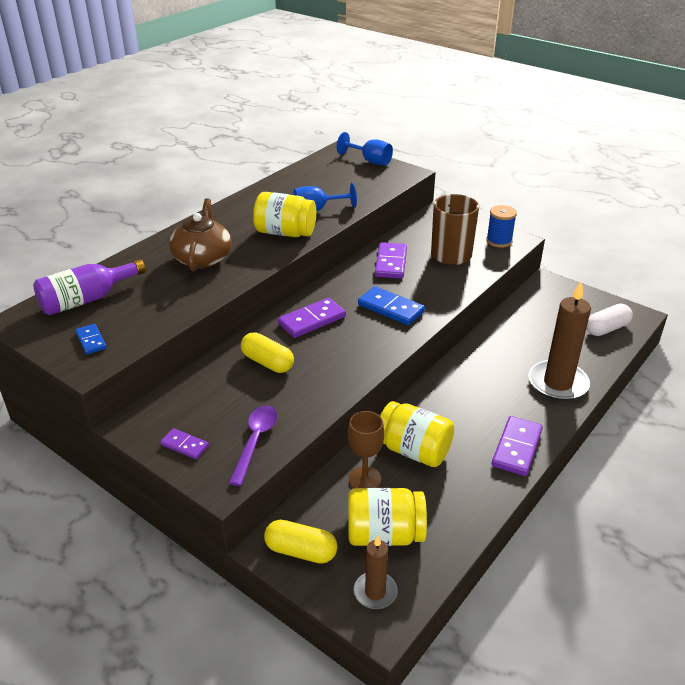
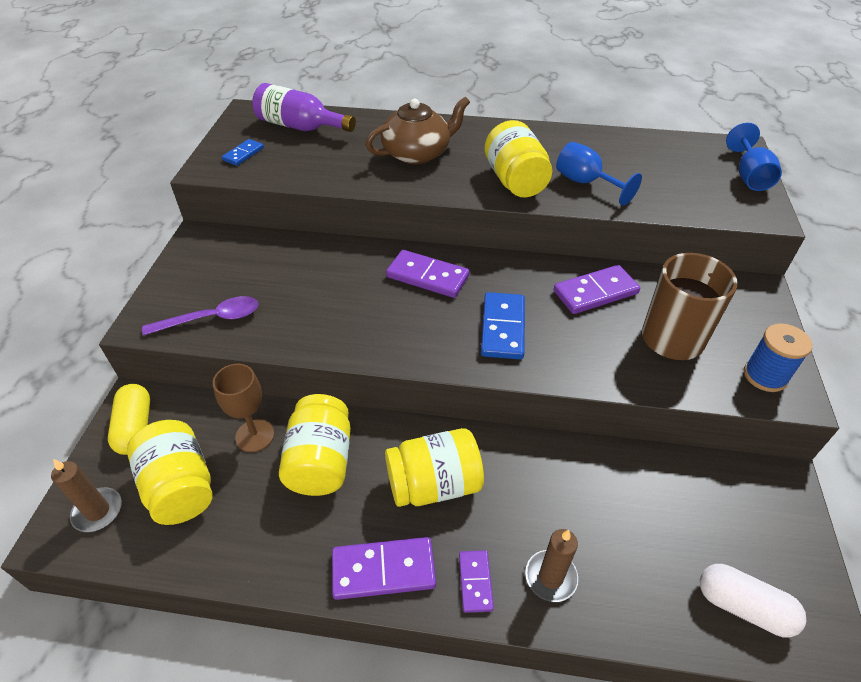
camera: 60 degrees right, 10 degrees up
(185, 445) = (185, 278): purple domino -> purple domino (475, 582)
(267, 362) = (334, 276): yellow capsule -> none
(468, 404) = (434, 484): none -> yellow jar
(557, 383) = (550, 577): brown candle -> brown candle, size x0.55

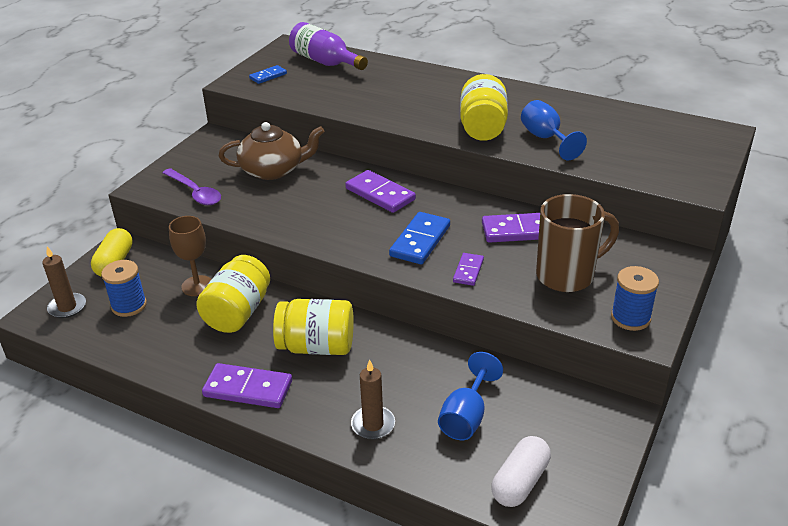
camera: 20 degrees right, 10 degrees down
(180, 487) = (129, 305): yellow jar -> blue spool
(212, 319) = (195, 193): purple spoon -> purple spoon turned 45 degrees clockwise
(417, 153) = (411, 95): brown teapot -> brown teapot (273, 170)
(475, 582) = (312, 413): purple domino -> purple domino (468, 271)
(743, 606) = (520, 482): white capsule -> white capsule turned 75 degrees clockwise
(749, 176) = (710, 156): blue goblet -> blue goblet (466, 417)

